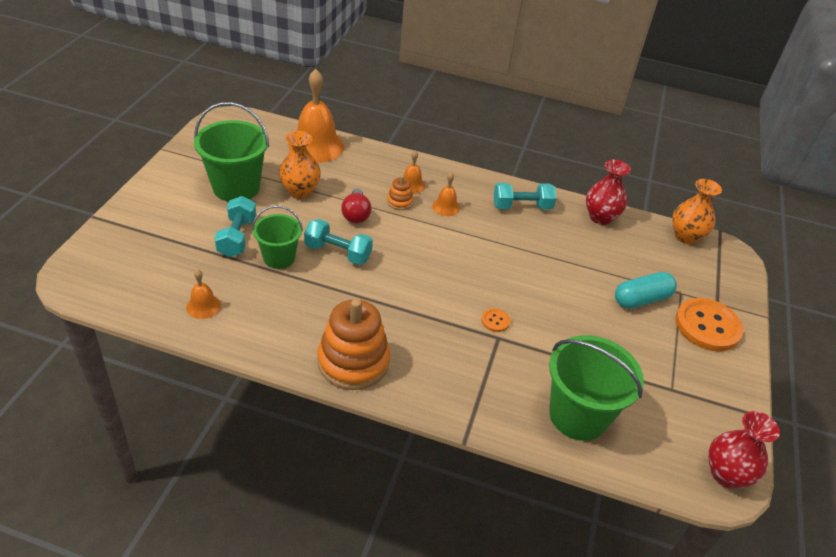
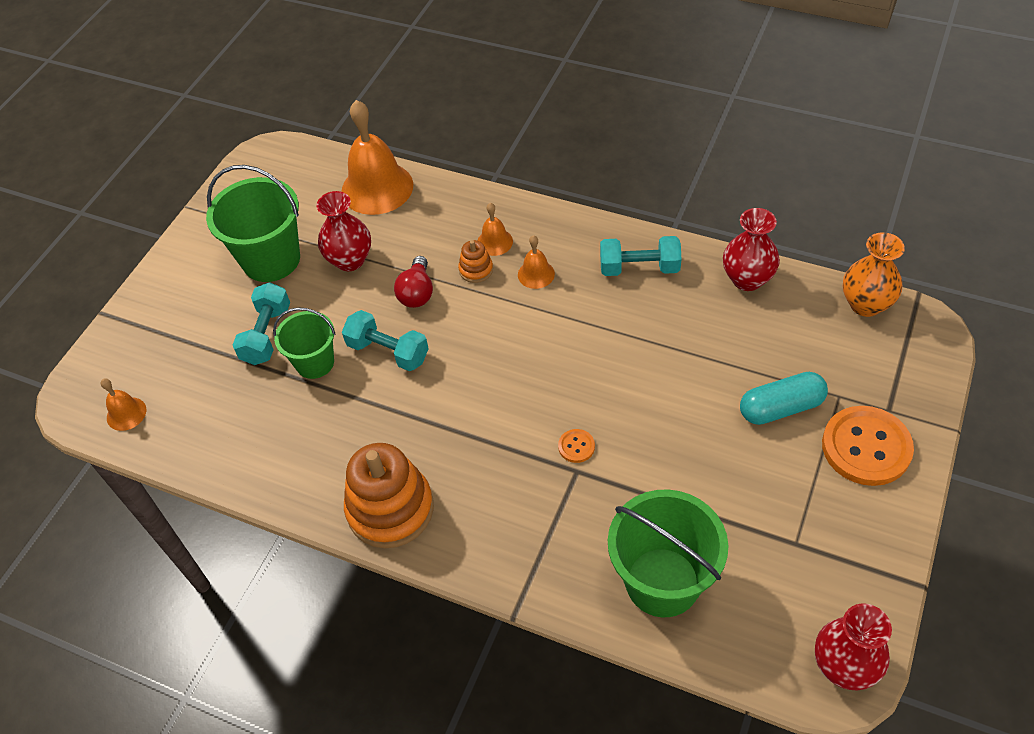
camera: 15 degrees right, 10 degrees up
(203, 306) = (220, 435): orange bell -> orange bell (126, 413)
(300, 191) = (350, 260): orange vase -> red vase

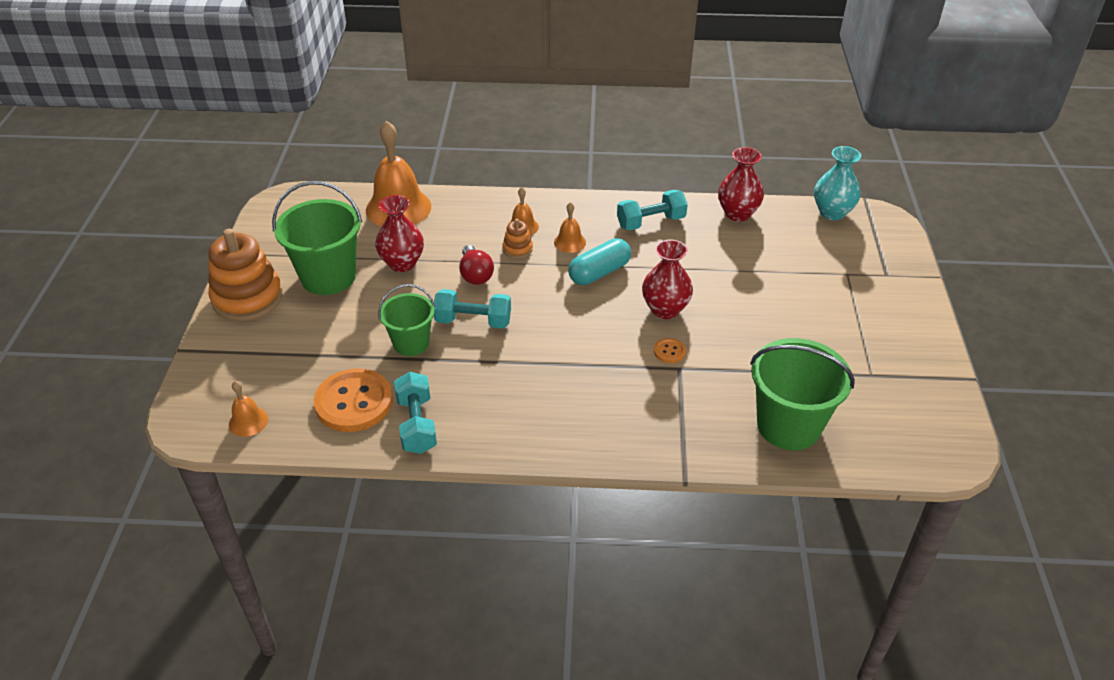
camera: 25 degrees left, 10 degrees down
(267, 335) = (354, 332): turquoise dumbbell -> turquoise dumbbell (417, 424)
(390, 509) = (538, 432): orange stacking toy -> orange stacking toy (247, 298)
(781, 407) = (810, 290): turquoise capsule -> turquoise capsule (599, 272)
(844, 666) = (951, 444): red vase -> red vase (665, 309)
(865, 304) = (832, 212): orange vase -> turquoise vase
(866, 447) = (885, 302): orange button -> orange button (354, 402)

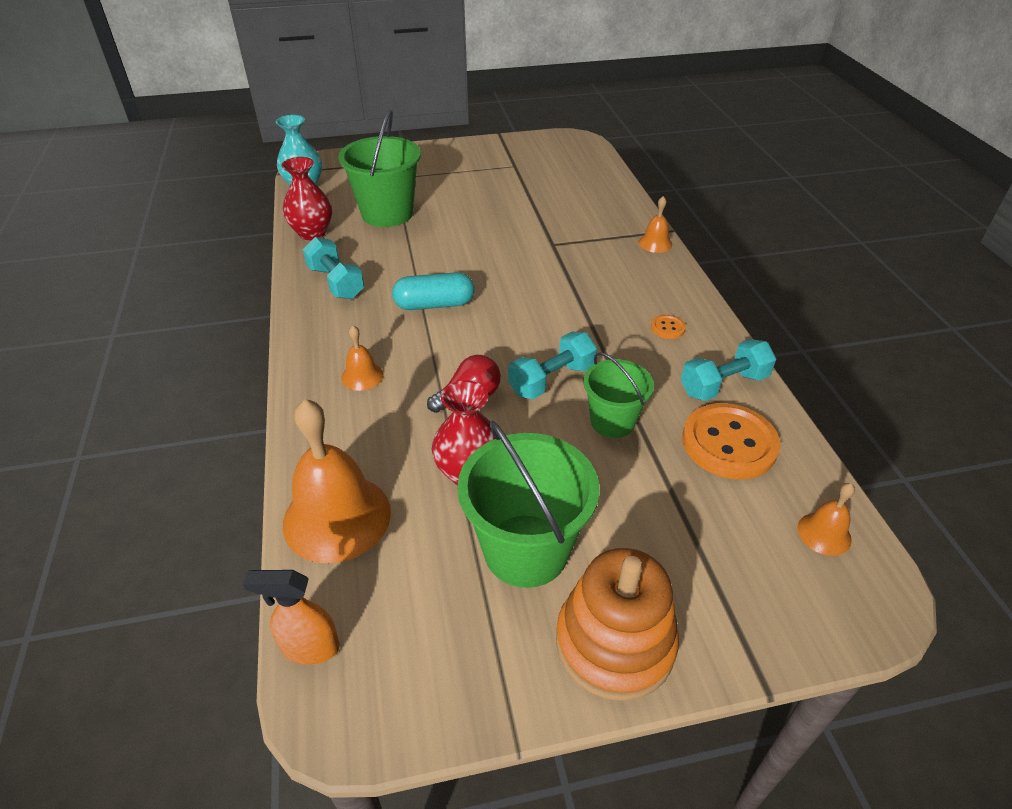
camera: 105 degrees left, 0 degrees up
(320, 195) = (310, 647): none -> orange spray bottle
(473, 321) = (551, 380): turquoise dumbbell -> turquoise dumbbell turned 60 degrees clockwise
(517, 249) = (408, 371): orange stacking toy -> none
(570, 242) = (385, 333): orange bell -> orange bell (655, 243)
(599, 272) = (434, 304): turquoise capsule -> turquoise capsule turned 45 degrees counterclockwise
(665, 309) = (478, 259): red vase -> none
(669, 351) = (535, 251): orange button -> orange button (667, 328)
(788, 426) = (588, 193): green bucket -> green bucket (387, 213)

